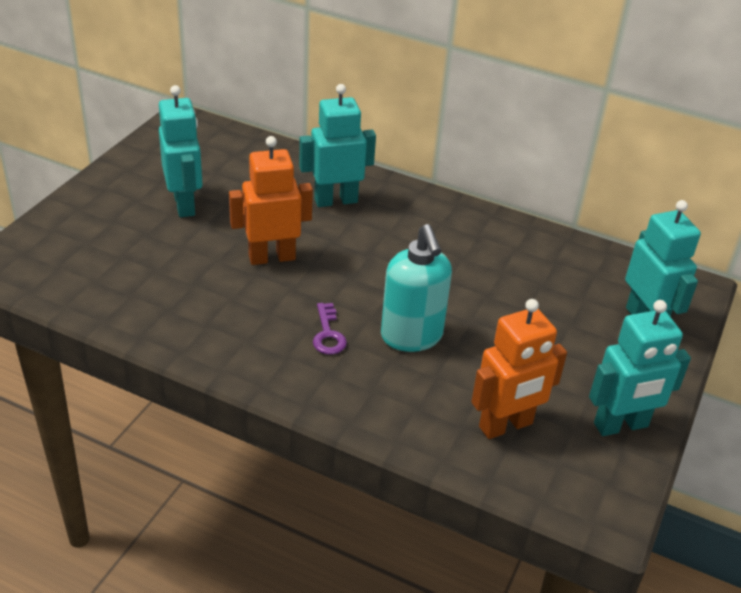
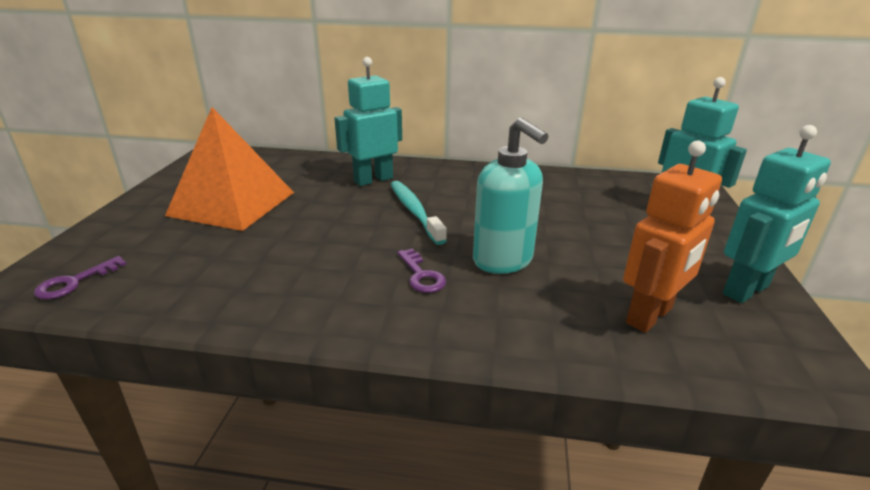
camera: 15 degrees left, 10 degrees down
(41, 270) = (75, 282): none -> purple key
(185, 204) = (232, 203): turquoise robot -> orange pyramid
(272, 257) = (334, 226): orange robot -> none
(358, 256) = (414, 211): none -> turquoise toothbrush

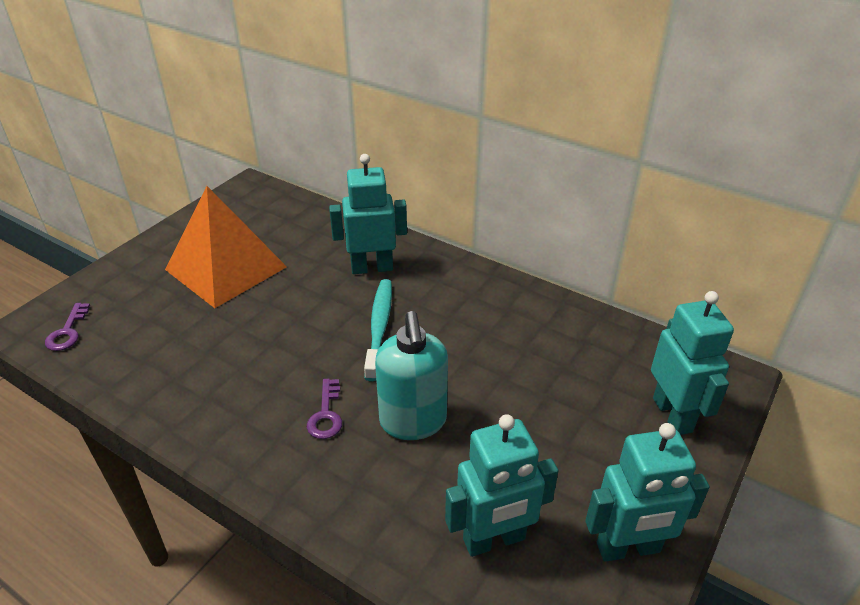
camera: 25 degrees right, 10 degrees up
(75, 282) = (67, 331): purple key -> purple key turned 60 degrees counterclockwise
(650, 316) = (494, 540): orange robot -> turquoise robot

